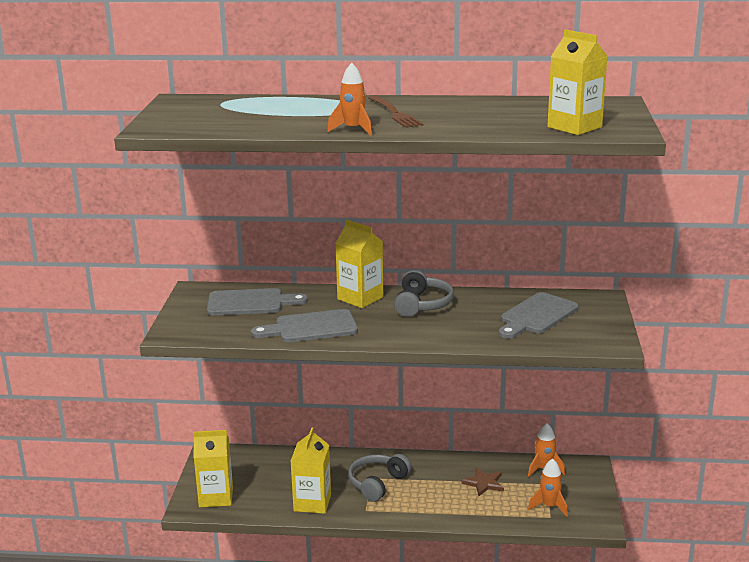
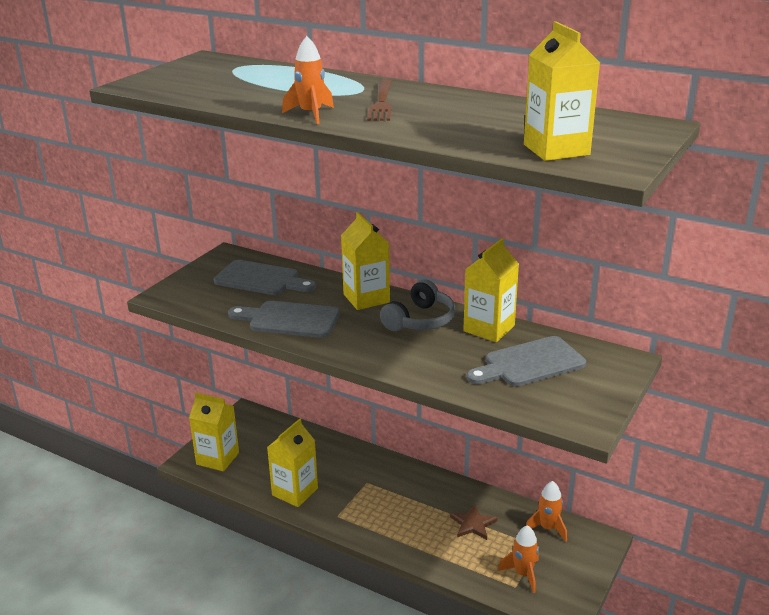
camera: 25 degrees right, 5 degrees up
(377, 483) = (368, 491): grey headphones -> none
(482, 299) = (489, 328): none -> yellow carton

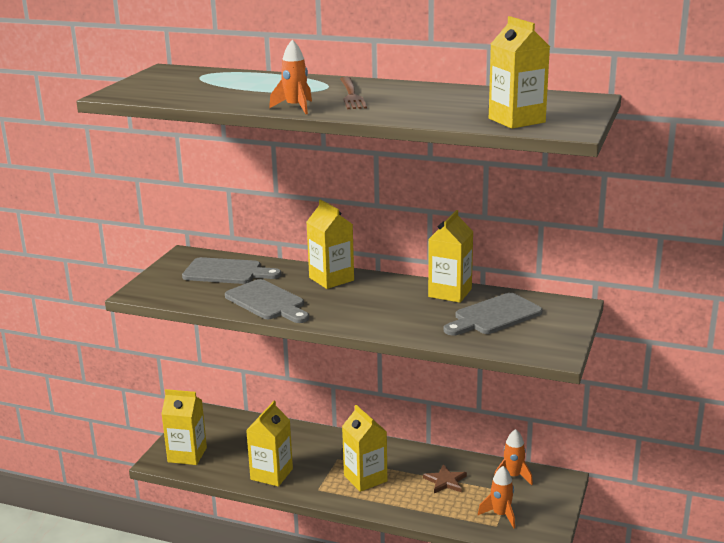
camera: 10 degrees left, 5 degrees down
(289, 320) = (267, 302): grey cutting board -> grey cutting board turned 135 degrees counterclockwise
(389, 509) = (365, 478): none -> yellow carton
(420, 320) = (387, 292): grey headphones -> none

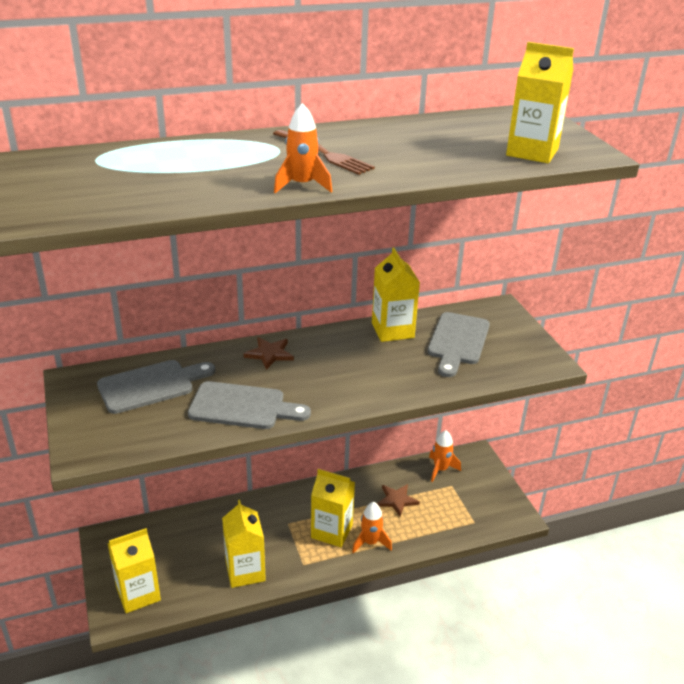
camera: 40 degrees left, 10 degrees up
(331, 279) = (269, 354): yellow carton -> brown star
(500, 515) = (467, 510): orange rocket -> orange rocket (370, 542)

